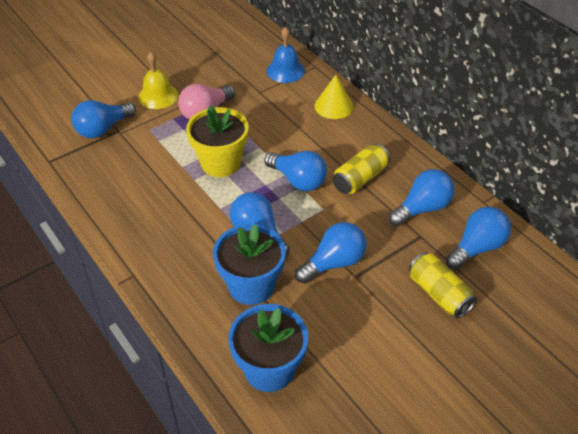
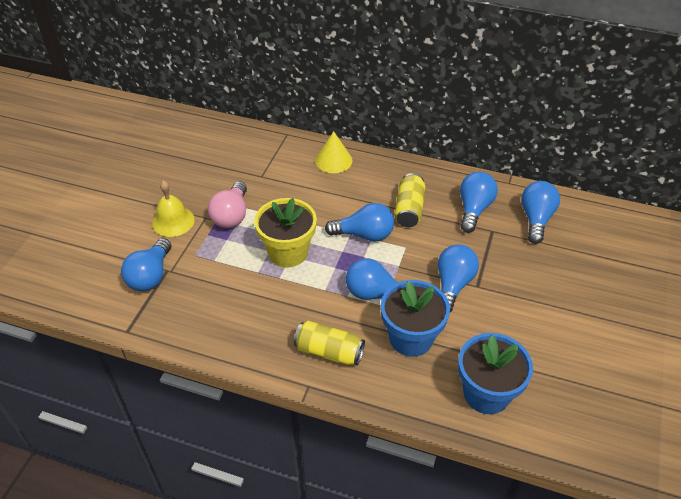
camera: 35 degrees left, 0 degrees up
(285, 70) = (265, 148): blue bell -> none
(439, 294) = (543, 266): yellow can -> yellow can (329, 352)

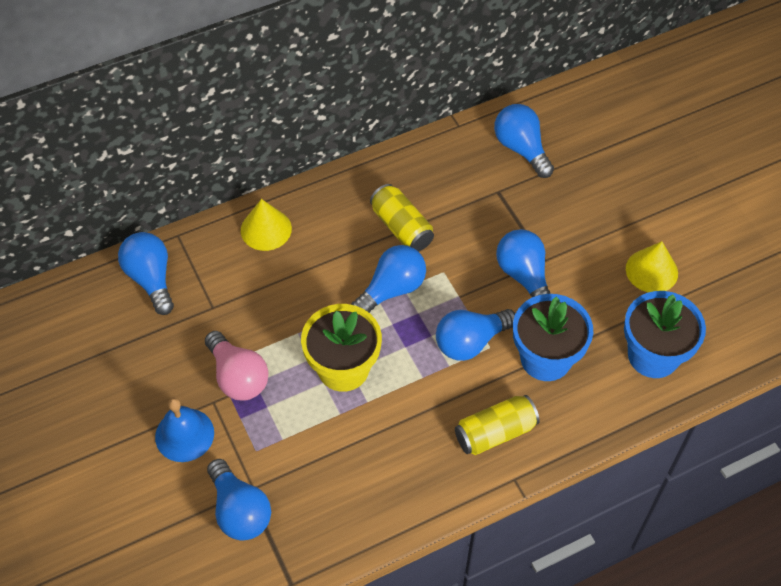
camera: 45 degrees left, 10 degrees up
(173, 221) = (184, 434): yellow bell -> blue bell
(474, 209) = (459, 180): blue light bulb -> blue light bulb (151, 279)
(546, 345) = (651, 271): none -> yellow cone

